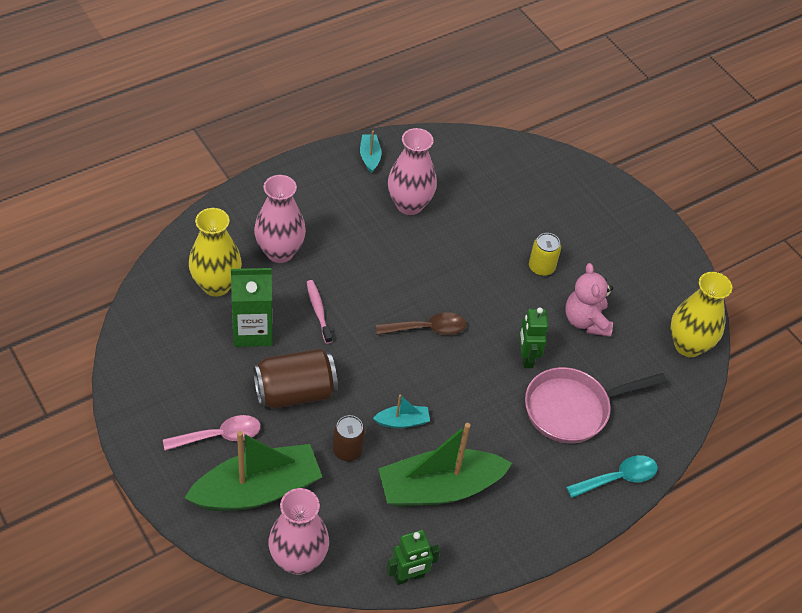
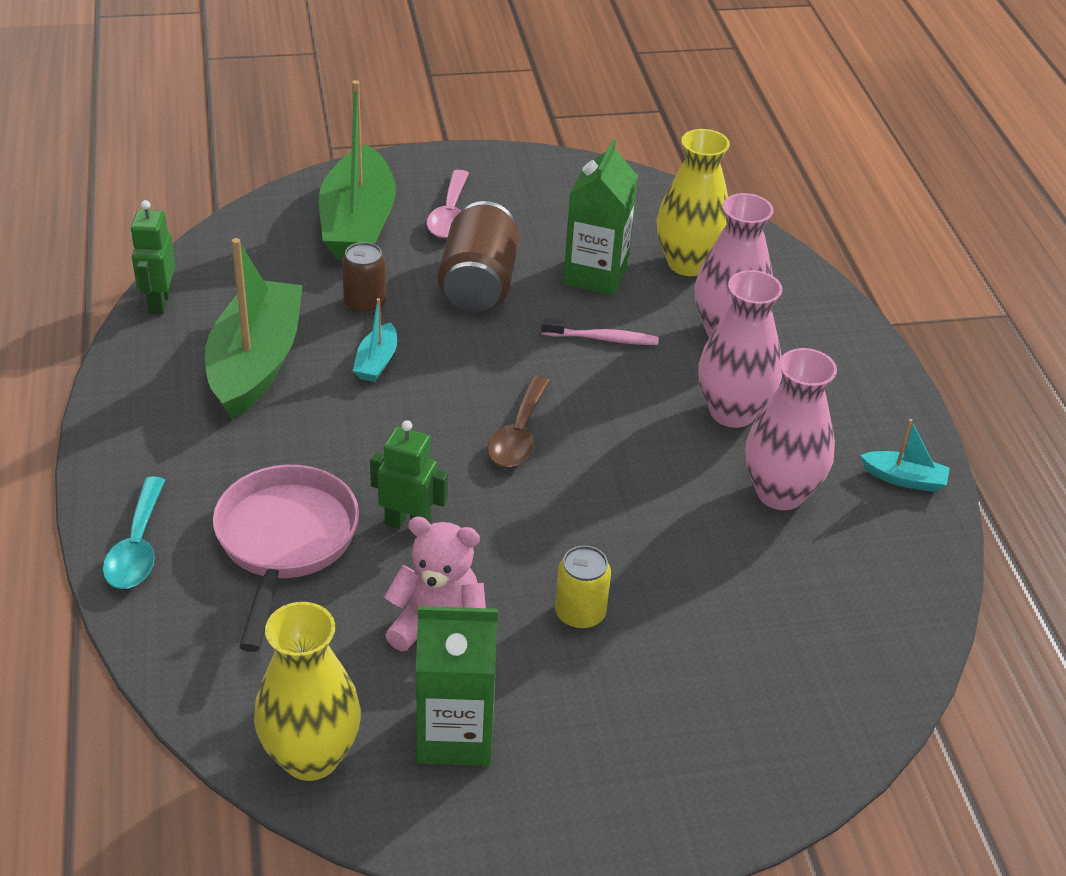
camera: 115 degrees right, 10 degrees down
(298, 559) = (248, 230): pink vase -> pink vase (732, 412)
(641, 295) = (455, 735): none -> green carton

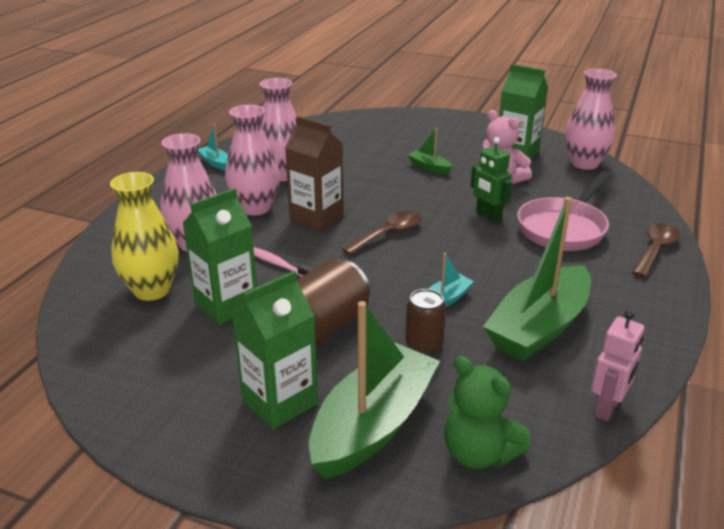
camera: 145 degrees left, 10 degrees down
(137, 546) = (655, 250): turquoise spoon -> brown spoon
(159, 302) = (607, 408): green robot -> pink robot
(259, 232) = (479, 453): none -> green teddy bear
(311, 756) = (584, 163): yellow vase -> pink vase
(450, 214) = (280, 402): pink spoon -> green carton
(580, 613) = (429, 167): yellow can -> green boat
(636, 426) = (316, 218): none -> brown carton

